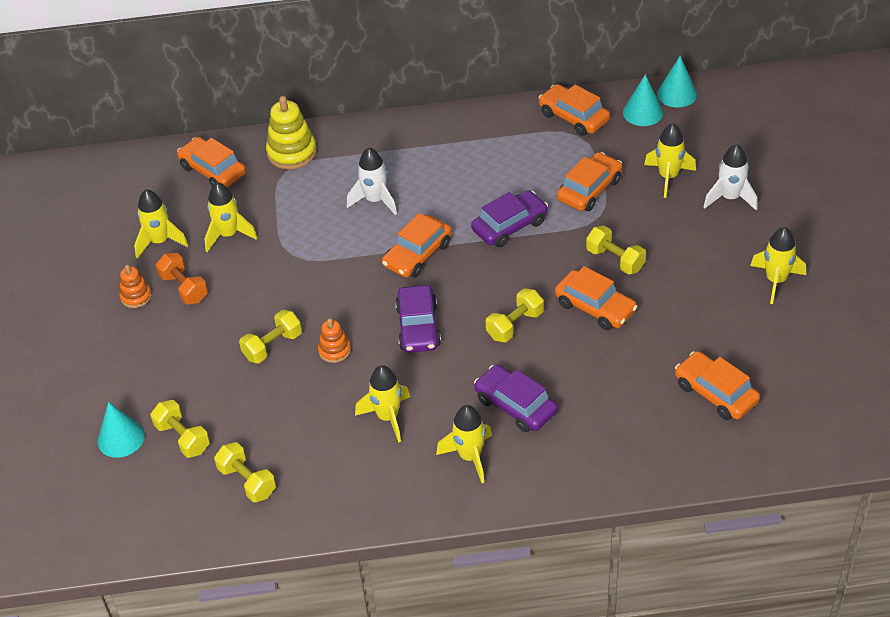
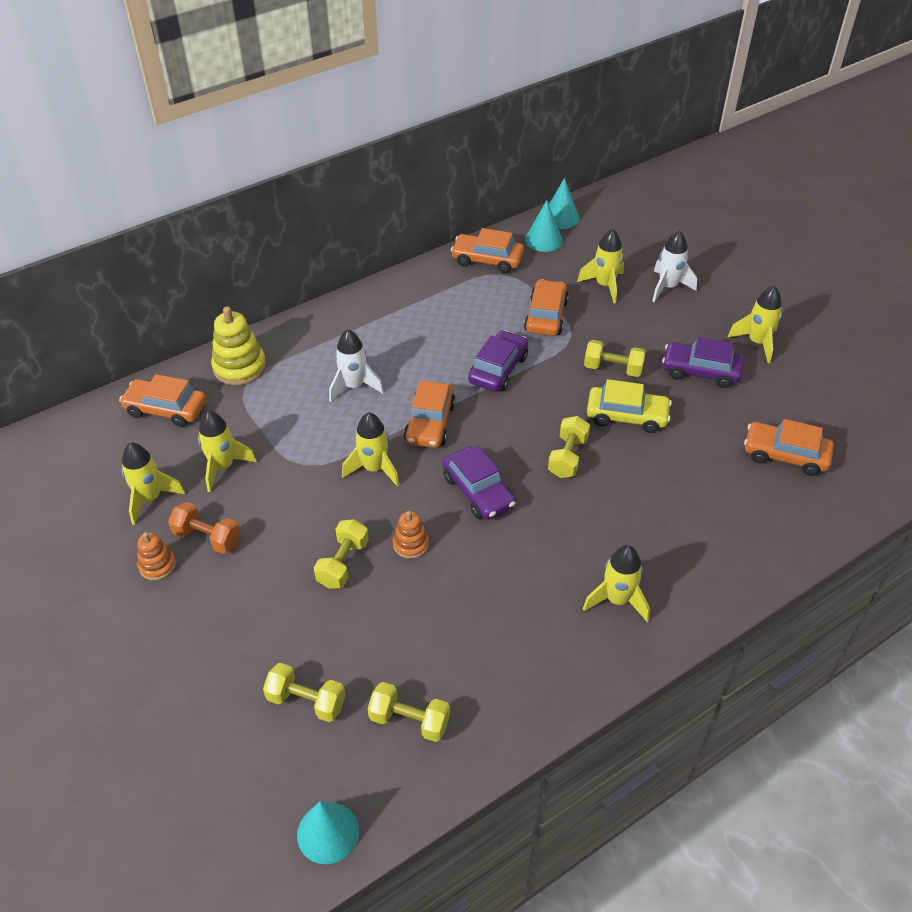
camera: 30 degrees left, 0 degrees up
(121, 438) = (234, 731): turquoise cone -> turquoise cone (328, 832)
(388, 417) = (510, 591): yellow rocket -> yellow rocket (374, 469)
(515, 405) = (623, 532): purple car -> purple car (701, 371)
(595, 307) = (627, 416): orange car -> yellow car

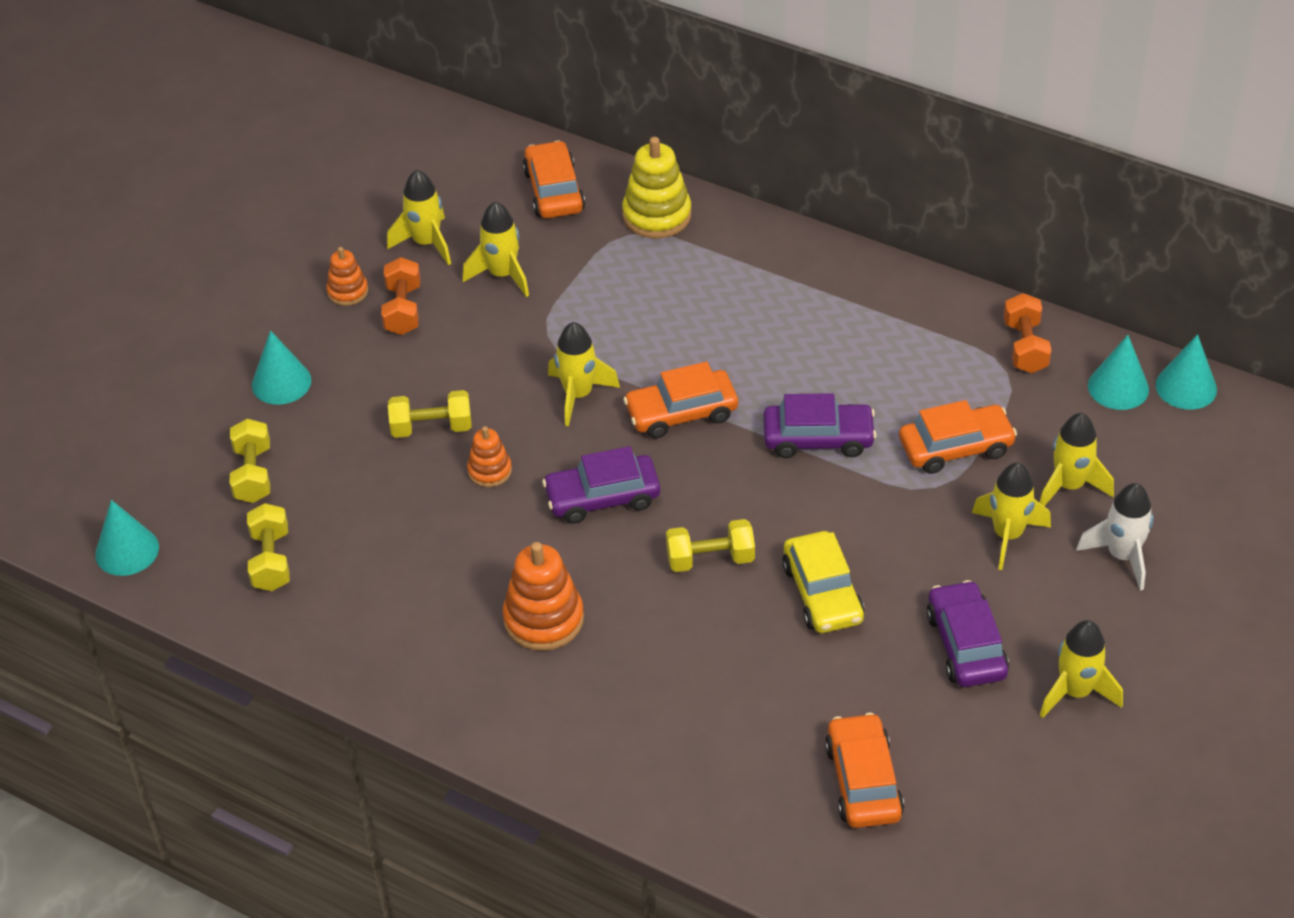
camera: 65 degrees right, 0 degrees up
(220, 645) = (281, 382): none -> turquoise cone
(354, 386) = (695, 322): white rocket -> none
(478, 491) = (602, 497): purple car -> purple car turned 45 degrees clockwise
(487, 260) = (1025, 347): orange car -> orange dumbbell
(570, 564) = (543, 619): none -> orange stacking toy
(613, 369) = (902, 550): yellow dumbbell -> none
(617, 600) = (517, 678): yellow rocket -> yellow rocket (1007, 535)

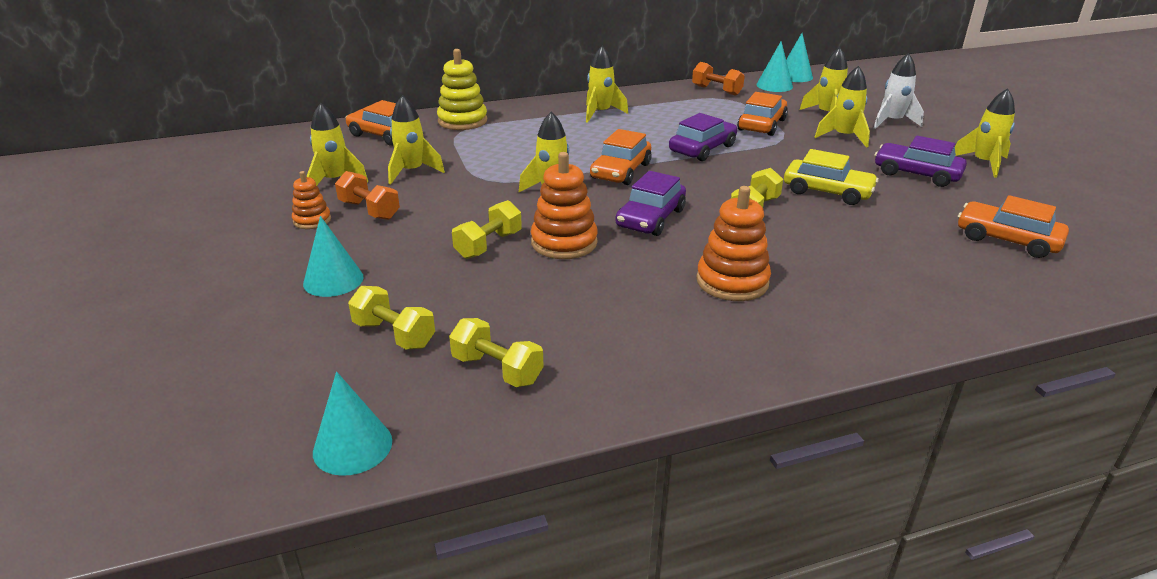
camera: 50 degrees left, 15 degrees down
(489, 471) = (564, 242): orange stacking toy -> orange stacking toy, size x1.73
(816, 299) = (600, 113): none -> yellow rocket

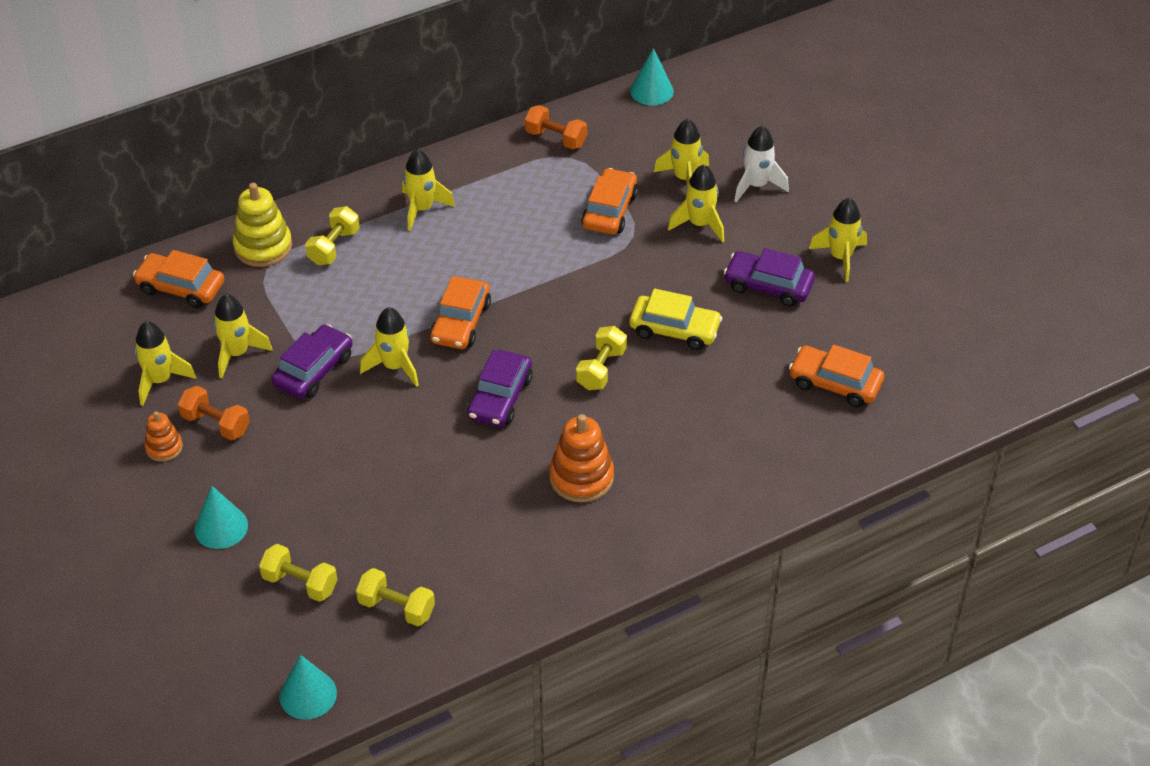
camera: 10 degrees left, 15 degrees up
(488, 245) = (350, 459): yellow dumbbell -> yellow dumbbell (334, 247)
(564, 242) = (421, 446): orange stacking toy -> none
(702, 149) = (544, 268): purple car -> purple car (314, 370)
(774, 85) = (626, 118): turquoise cone -> none

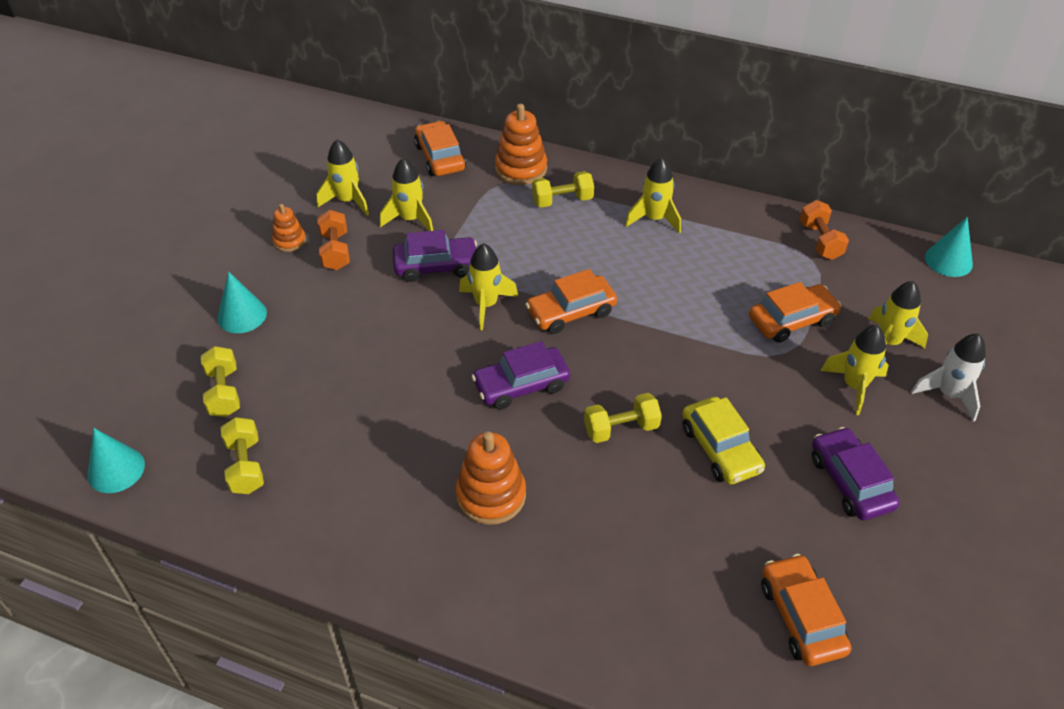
camera: 50 degrees right, 0 degrees up
(263, 247) = (521, 169): yellow stacking toy -> orange stacking toy
(840, 258) = (953, 514): yellow rocket -> none

